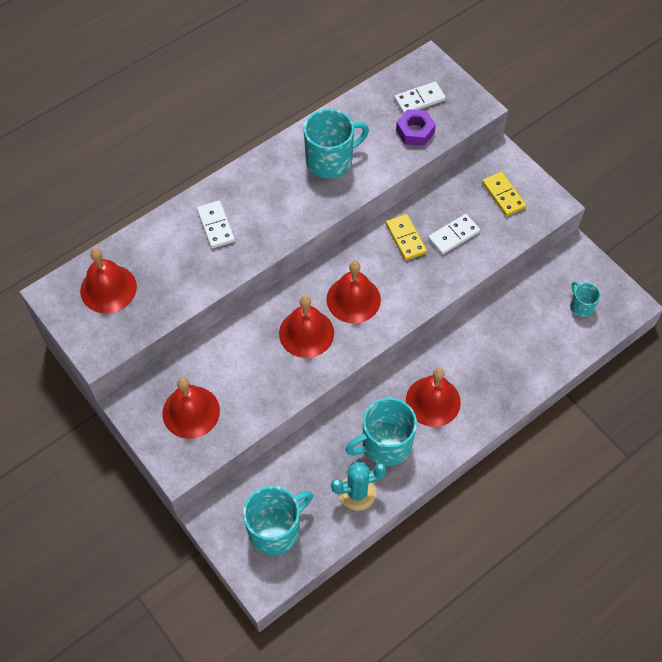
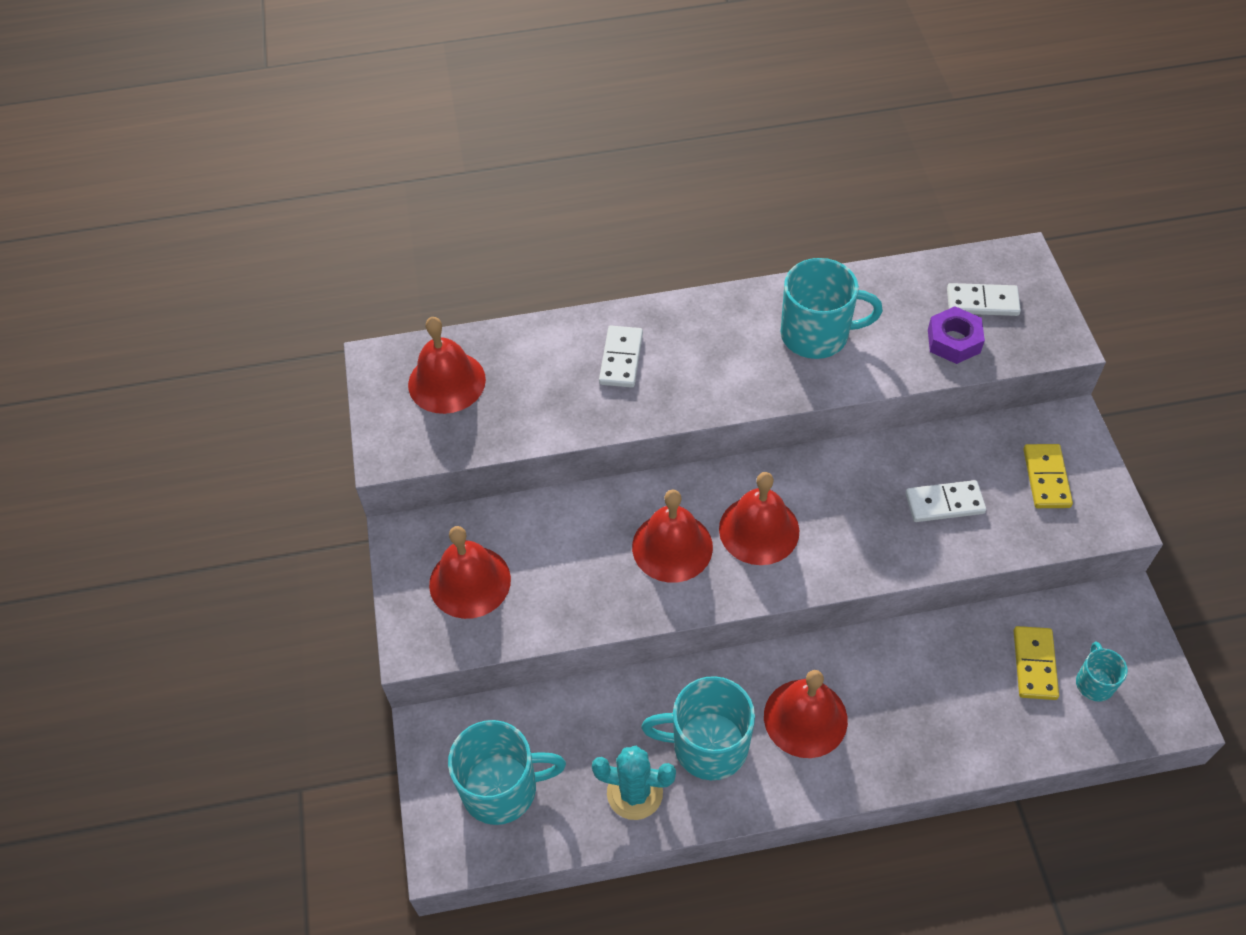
camera: 30 degrees right, 5 degrees down
(405, 238) = (874, 480): yellow domino -> yellow domino (1034, 664)

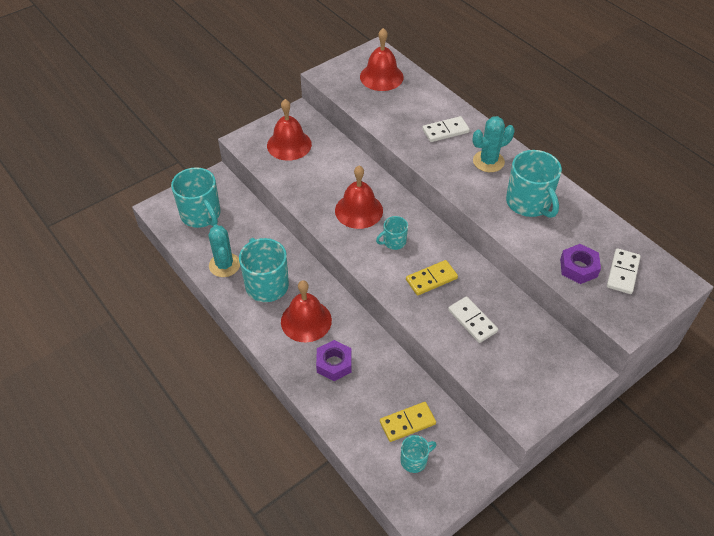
camera: 60 degrees right, 5 degrees down
(713, 339) = (488, 161): none -> turquoise cactus
(759, 530) = (394, 242): red bell -> turquoise mug
(900, 713) = (334, 363): none -> purple nut
(982, 302) = (623, 273): white domino -> white domino turned 45 degrees clockwise
(1046, 478) = (530, 368): yellow domino -> yellow domino (431, 279)

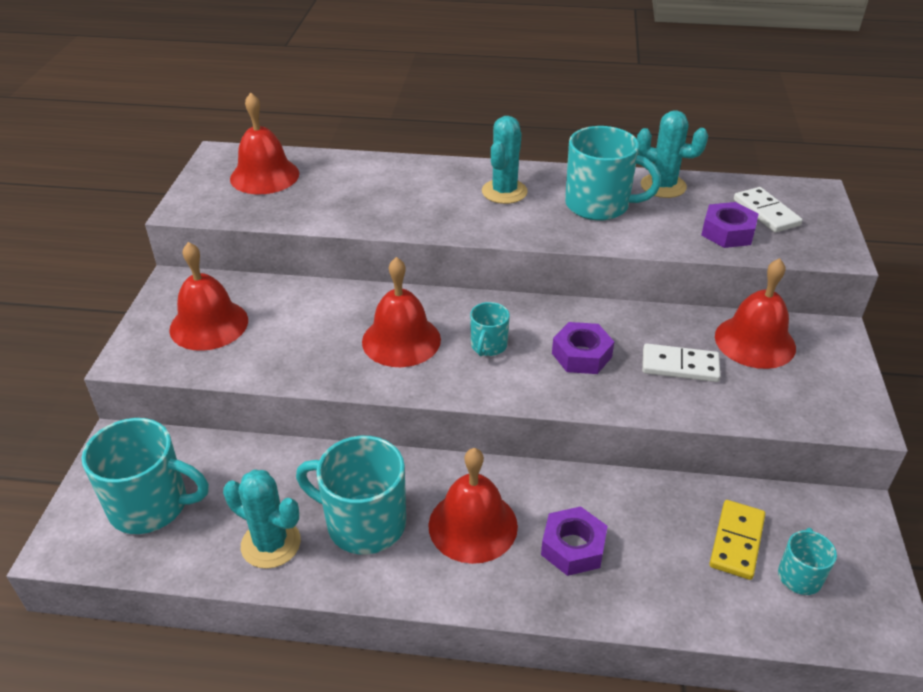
camera: 45 degrees left, 10 degrees down
(431, 279) = (581, 355): yellow domino -> purple nut
(445, 131) = (417, 189): white domino -> none
(532, 339) = (755, 341): none -> red bell
(585, 216) = (663, 186): none -> turquoise cactus

